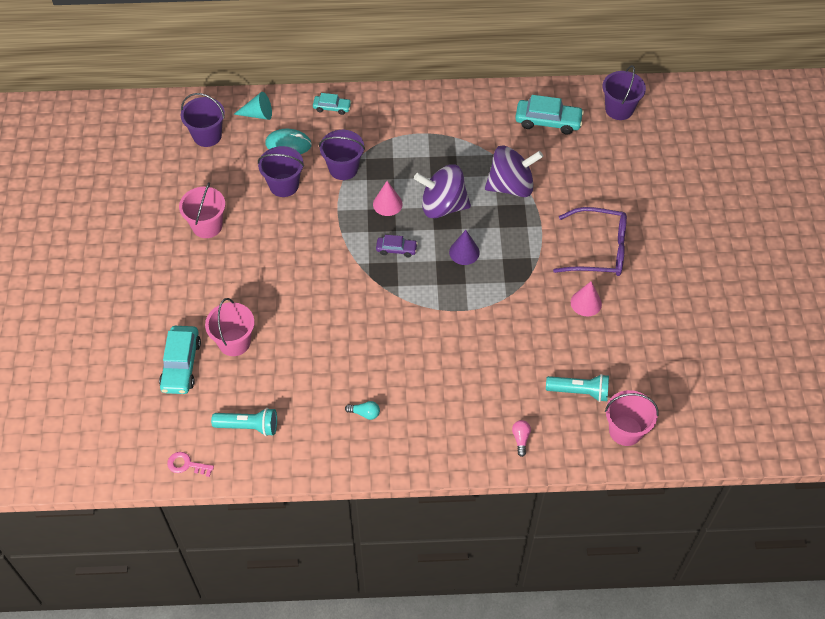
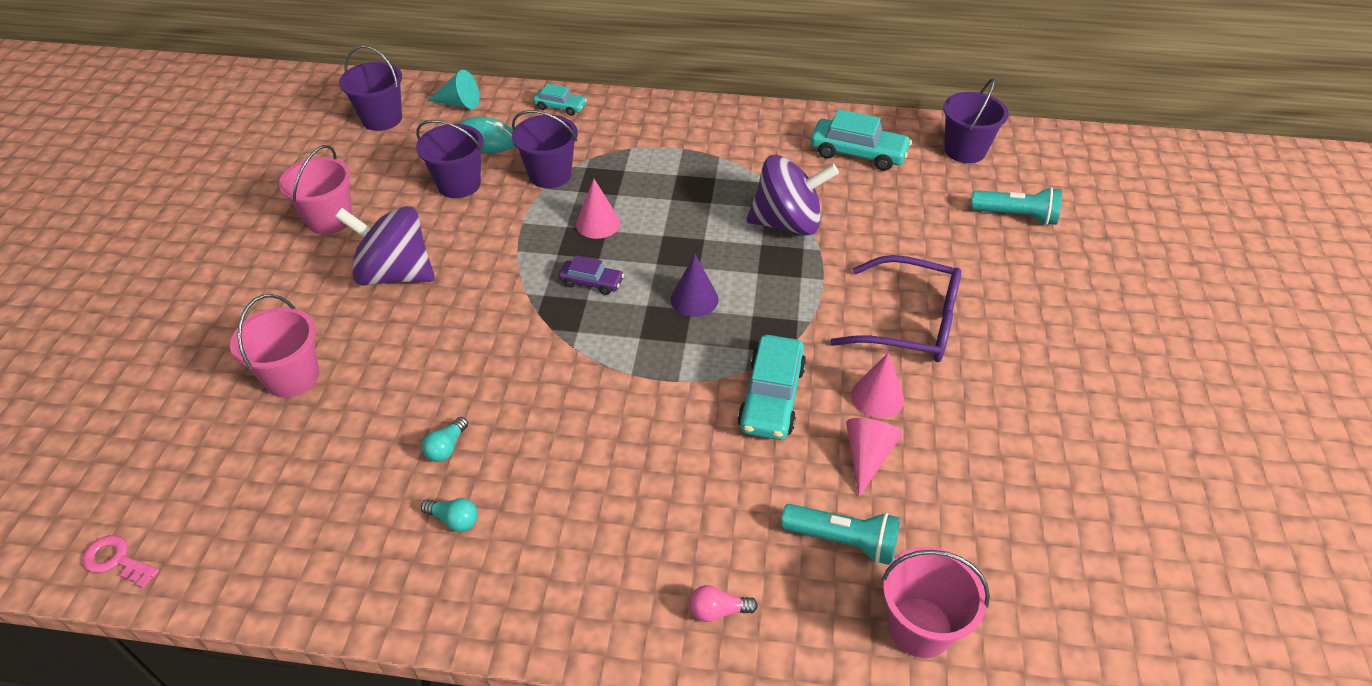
camera: 10 degrees right, 10 degrees down
(181, 365) = (194, 398): turquoise car -> turquoise car (771, 397)
(248, 426) = (251, 511): turquoise flashlight -> turquoise flashlight (1016, 216)
(345, 372) = (446, 447): none -> turquoise light bulb
(442, 206) = (678, 235): purple spinning top -> purple spinning top (395, 274)
(520, 439) = (718, 610): pink light bulb -> pink light bulb turned 105 degrees counterclockwise
(585, 341) = (867, 457): none -> pink cone

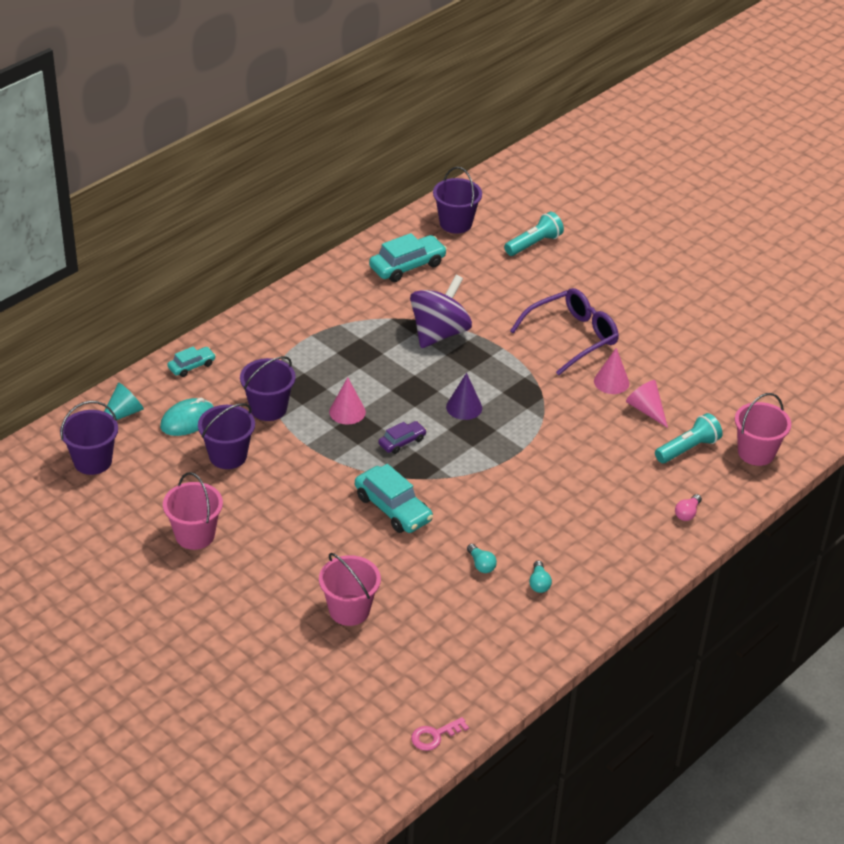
camera: 55 degrees left, 5 degrees down
(395, 274) = (295, 525): purple spinning top -> none
(454, 520) = (539, 583): turquoise light bulb -> turquoise light bulb turned 120 degrees clockwise
(771, 397) = (572, 420): turquoise car -> turquoise car (393, 508)

